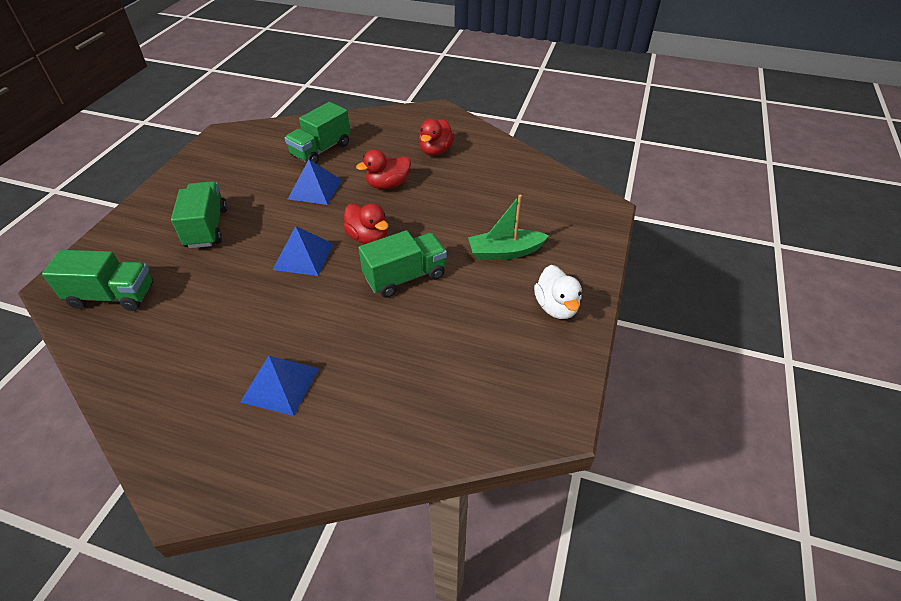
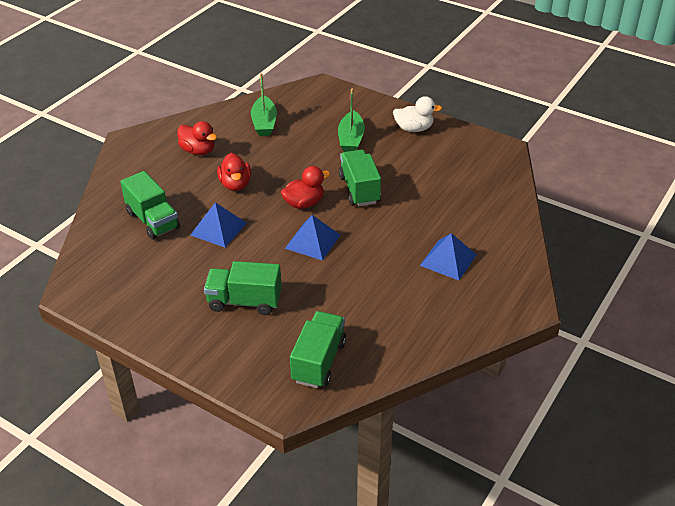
camera: 75 degrees left, 5 degrees down
(504, 181) = (264, 123): none -> green boat

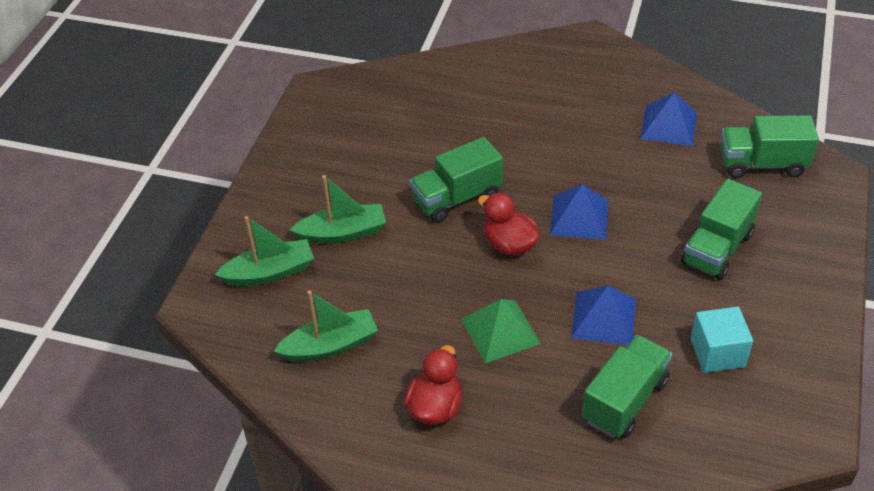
camera: 105 degrees left, 5 degrees up
(158, 271) = (717, 353): none -> turquoise cube
(235, 184) = (500, 331): red duck -> green pyramid
(244, 302) = (717, 249): green truck -> green truck turned 45 degrees clockwise
(332, 109) = (270, 272): none -> green boat
(414, 129) = (297, 175): white duck -> none
(448, 260) = (552, 101): blue pyramid -> blue pyramid (668, 125)

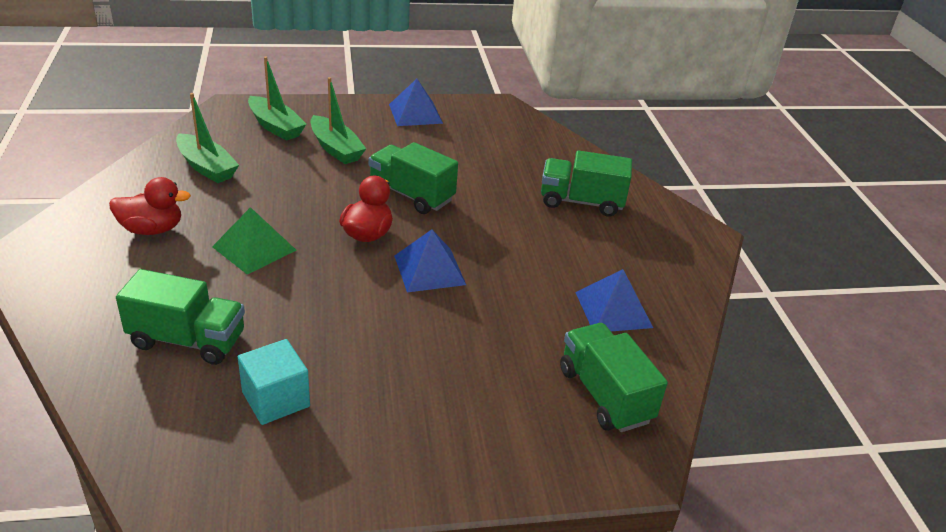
camera: 60 degrees right, 10 degrees down
(604, 318) = (296, 308): blue pyramid -> blue pyramid (415, 113)
(717, 249) = (437, 376): green truck -> green truck (581, 202)

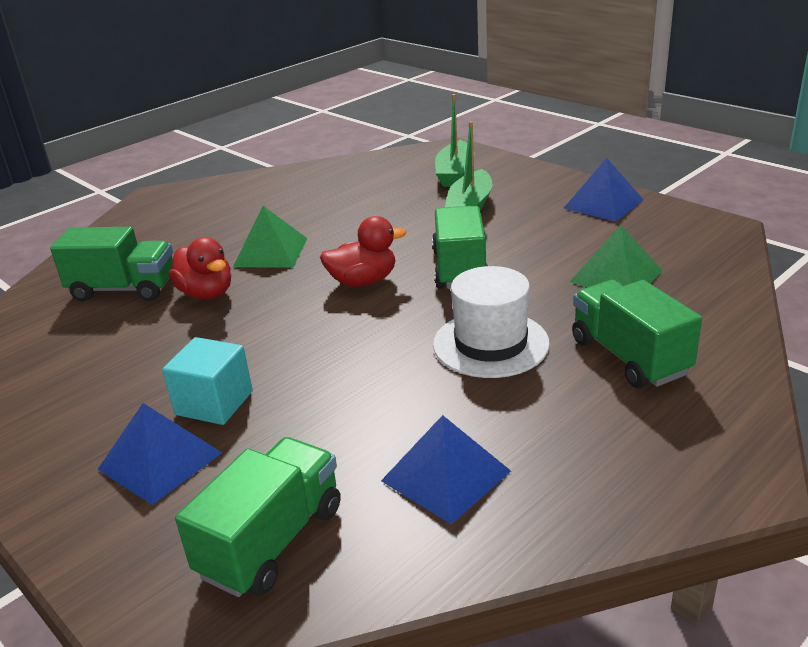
camera: 60 degrees right, 5 degrees down
(152, 229) = (241, 211): red duck -> red duck (206, 293)
(188, 340) = (124, 289): green truck -> green truck turned 60 degrees counterclockwise
(206, 167) = (350, 185): green boat -> none
(276, 399) = (86, 357): turquoise cube -> turquoise cube (214, 403)
(429, 270) = (353, 334): blue pyramid -> blue pyramid (160, 461)
(501, 159) = (616, 276): none -> green pyramid
(511, 231) = (490, 344): none -> white hat

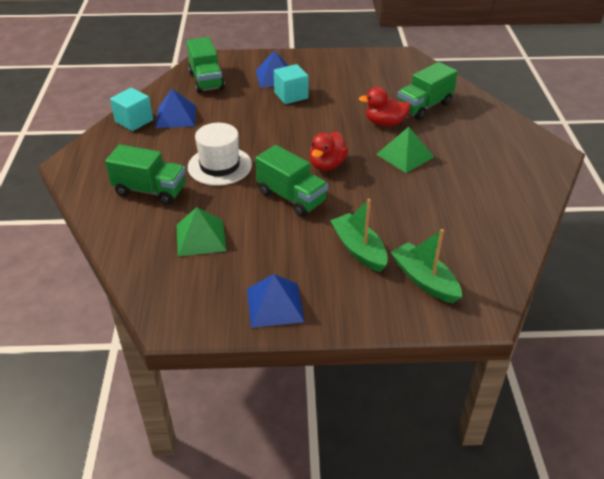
camera: 130 degrees right, 10 degrees up
(535, 515) = (134, 121): none -> turquoise cube

